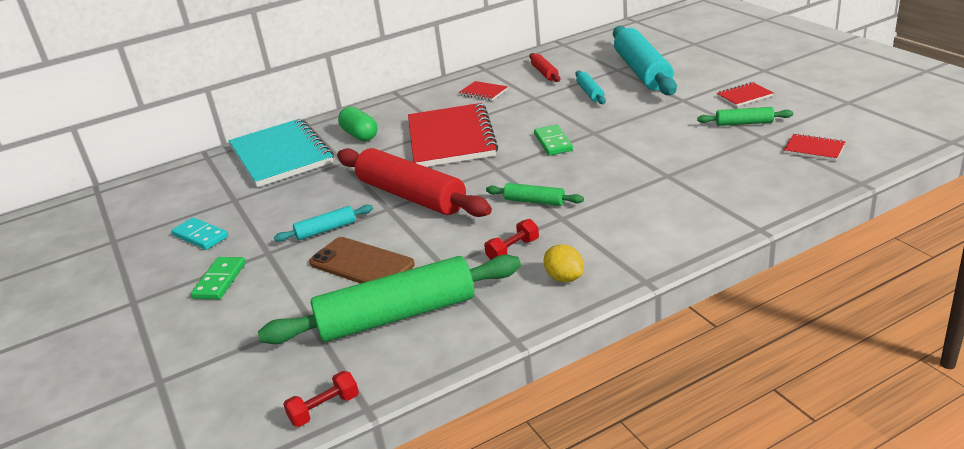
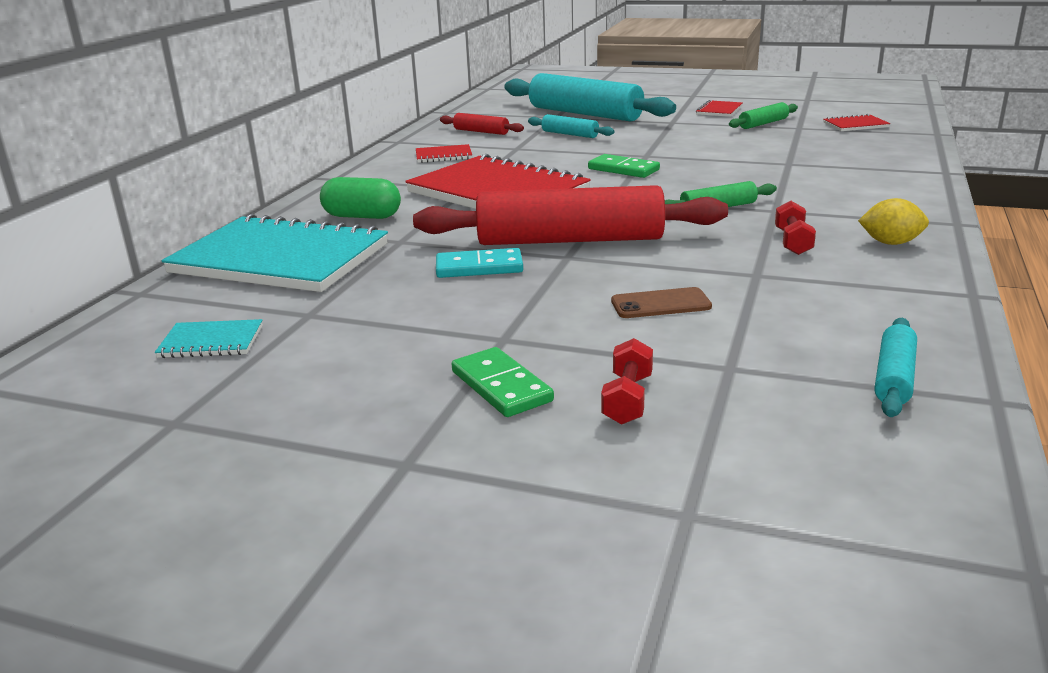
camera: 45 degrees left, 5 degrees down
(183, 201) = (211, 342): none -> turquoise notebook
(200, 236) = (345, 361): turquoise domino -> turquoise domino (479, 267)
(324, 409) = (961, 423): red dumbbell -> red dumbbell (627, 399)
(326, 230) = (534, 295): turquoise rolling pin -> turquoise rolling pin (894, 378)
(361, 264) = (660, 304): brown phone -> brown phone, size x0.60
(397, 316) = (817, 324): green rolling pin -> none

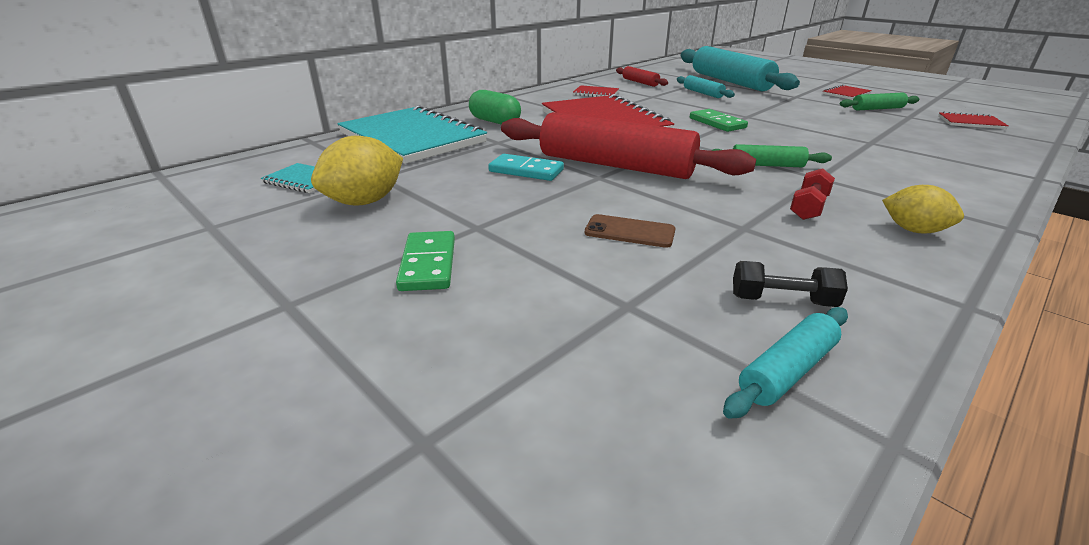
camera: 25 degrees right, 5 degrees up
(334, 346) = (365, 202): none -> yellow lemon
(627, 399) = (507, 306): red dumbbell -> none
(844, 328) = (782, 301): none -> black dumbbell

